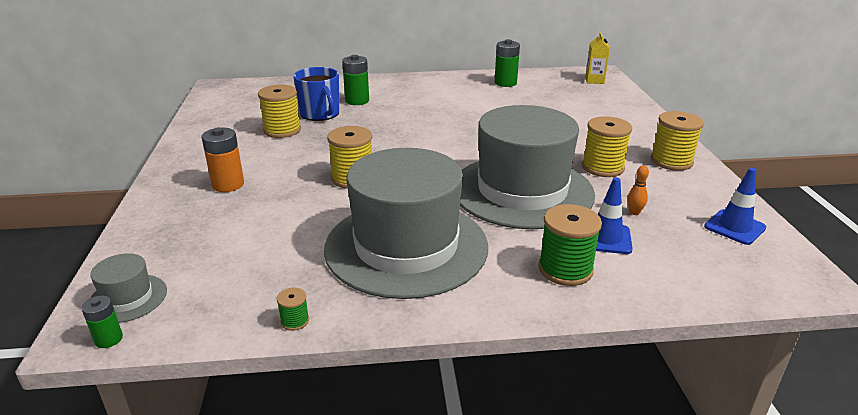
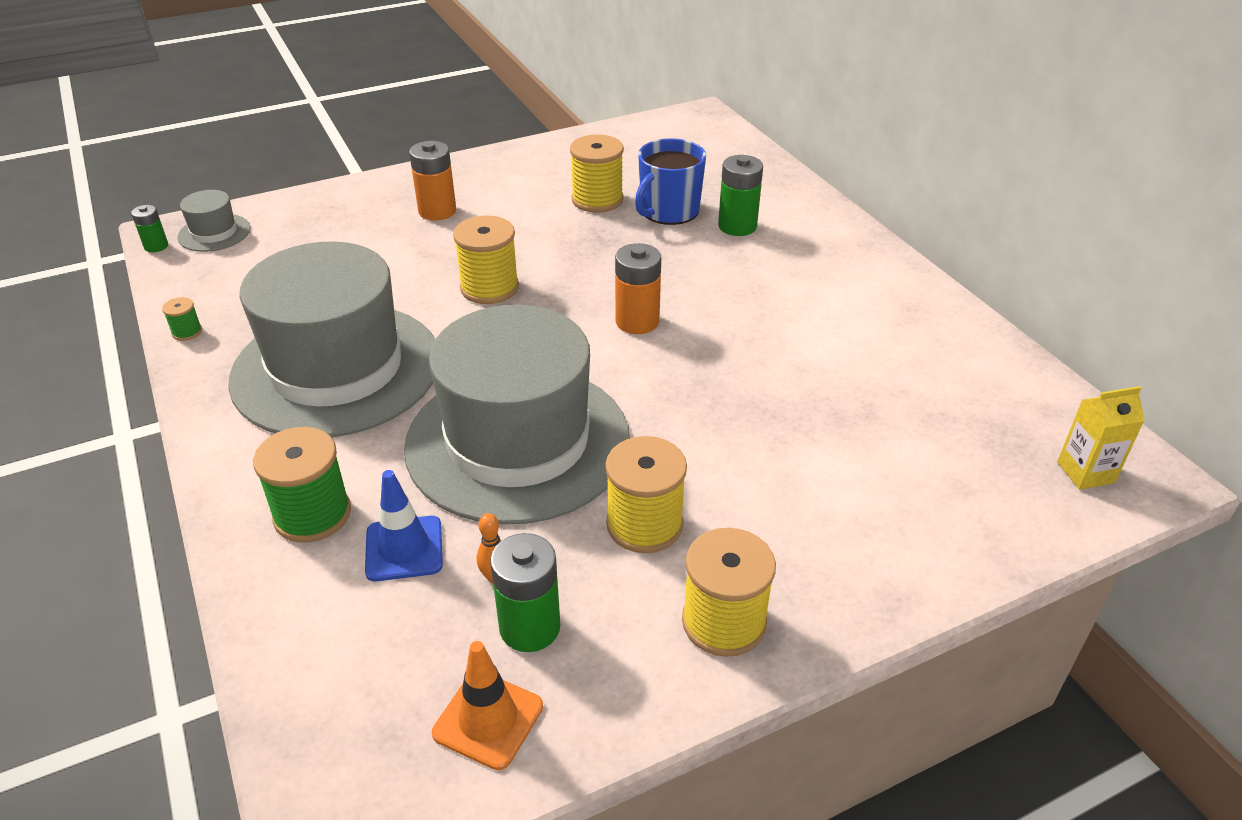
camera: 70 degrees right, 10 degrees up
(428, 141) = (637, 321): none -> orange battery
(505, 83) = (950, 353): green battery -> green battery (530, 627)
(734, 227) = (488, 720): blue traffic cone -> orange traffic cone

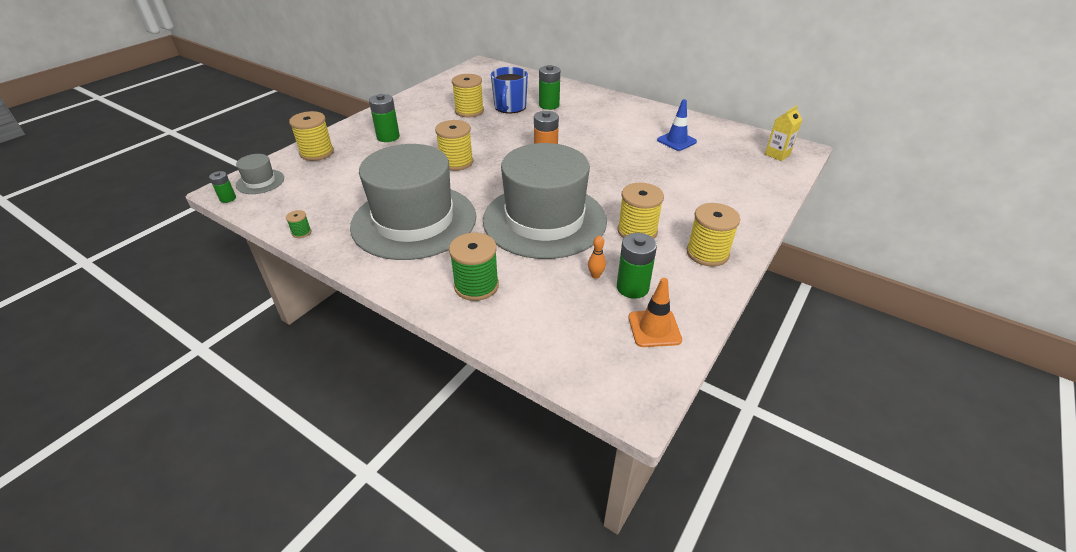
camera: 30 degrees left, 0 degrees up
(322, 208) = (317, 153): none -> yellow spool
(404, 549) = (540, 281): blue traffic cone -> blue traffic cone (676, 141)
(437, 211) = (388, 137): orange battery -> green battery

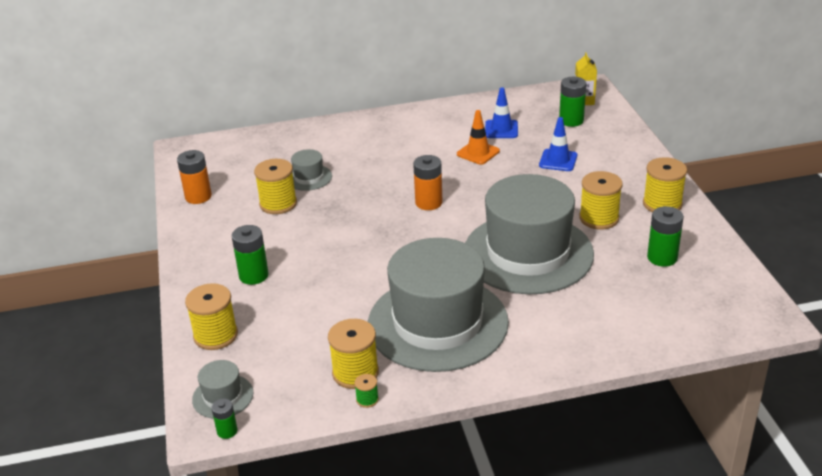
camera: 45 degrees left, 5 degrees down
(442, 88) = (198, 197): none -> orange battery
(456, 162) = (368, 256): yellow spool -> yellow spool (355, 373)
(476, 285) = (574, 329): green spool -> none
(510, 107) = (309, 177): blue mug -> grey hat
(549, 105) = (341, 155): green battery -> green battery (571, 120)
(595, 275) = (629, 266): orange bowling pin -> none
(654, 328) = (714, 272): orange traffic cone -> orange traffic cone (478, 153)
(680, 179) = (558, 160): none -> blue traffic cone

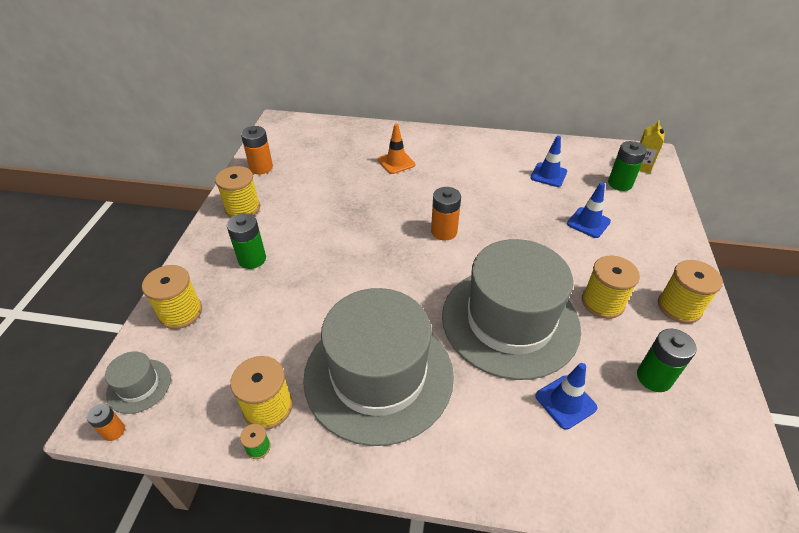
camera: 20 degrees right, 10 degrees up
(227, 431) = (114, 431): green battery -> orange battery
(278, 204) = (317, 193): yellow spool -> yellow spool (242, 208)
(309, 177) = (357, 175): grey hat -> none
(478, 153) = (515, 192): orange traffic cone -> orange traffic cone (396, 162)
(601, 293) = (565, 402): none -> blue traffic cone

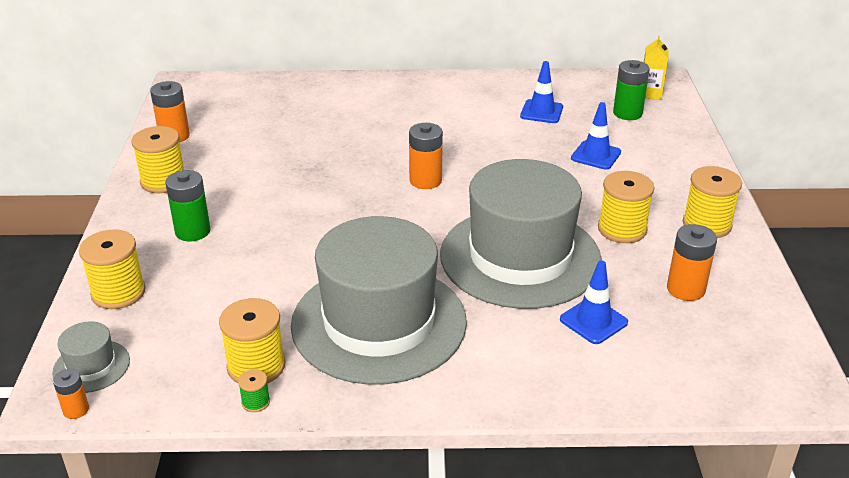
camera: 10 degrees left, 10 degrees down
(396, 162) = (350, 115): orange traffic cone -> none
(654, 377) = (685, 289): green battery -> orange battery

